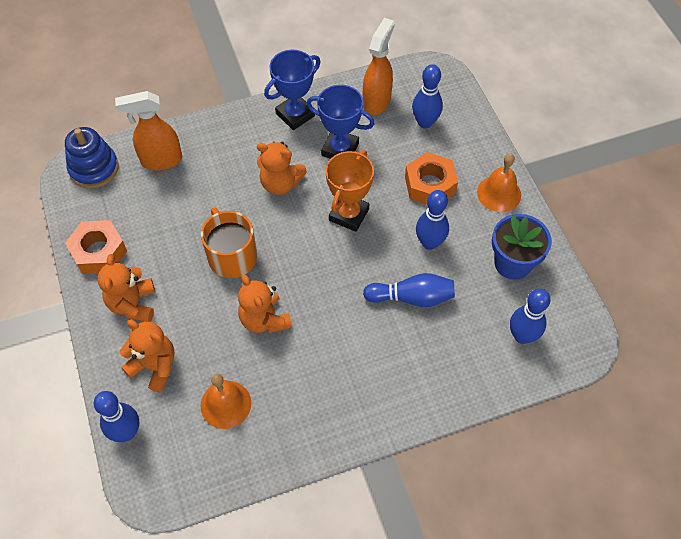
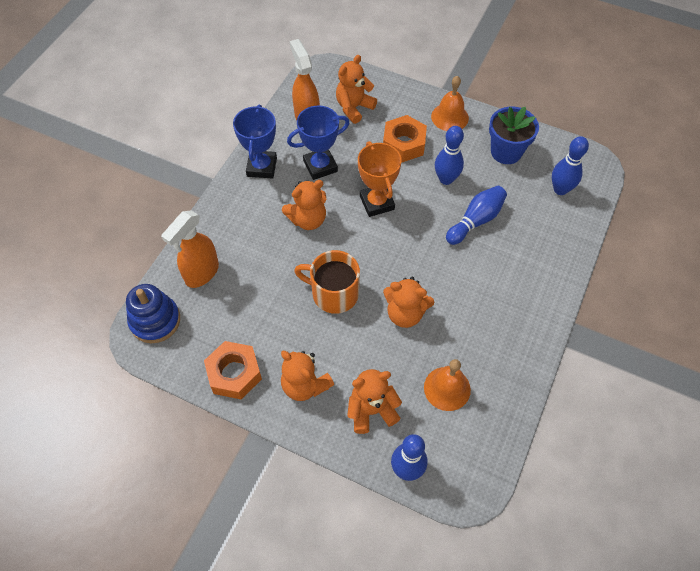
camera: 45 degrees left, 0 degrees up
(425, 122) = (354, 107): blue bowling pin -> orange teddy bear

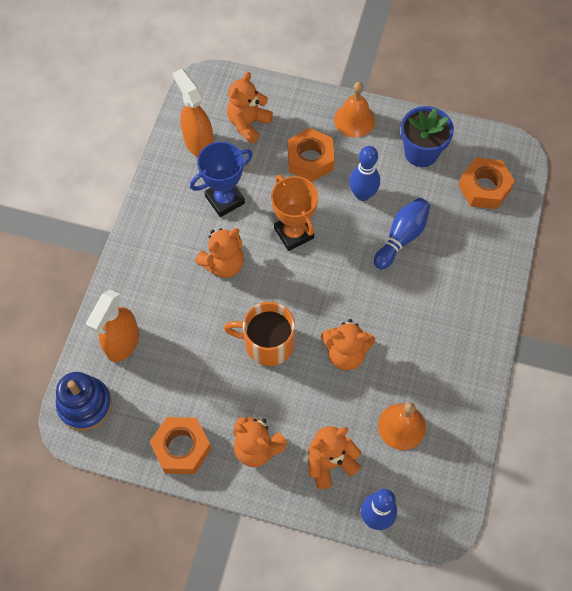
camera: 10 degrees left, 5 degrees up
(262, 167) = (161, 210): blue trophy -> none
(560, 189) = (484, 188): blue bowling pin -> orange nut

